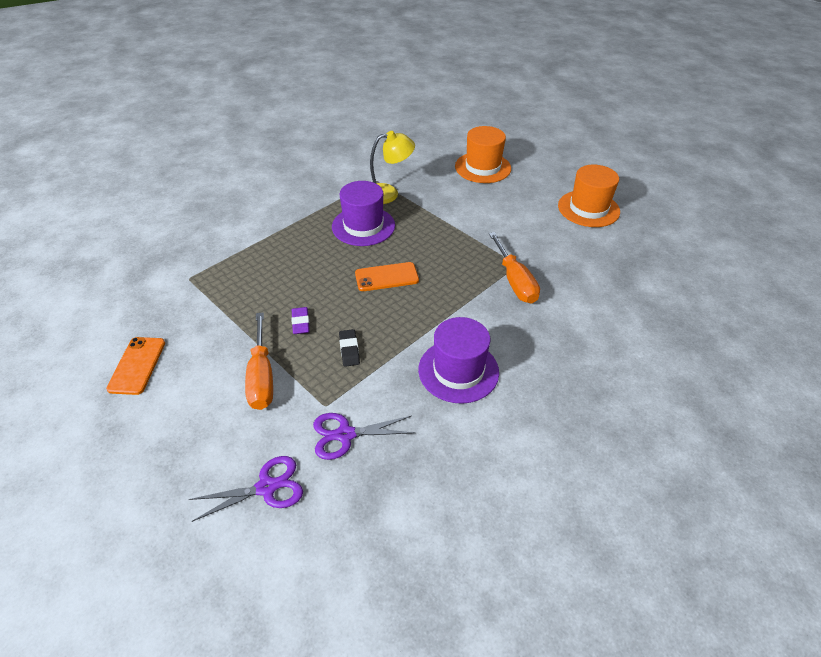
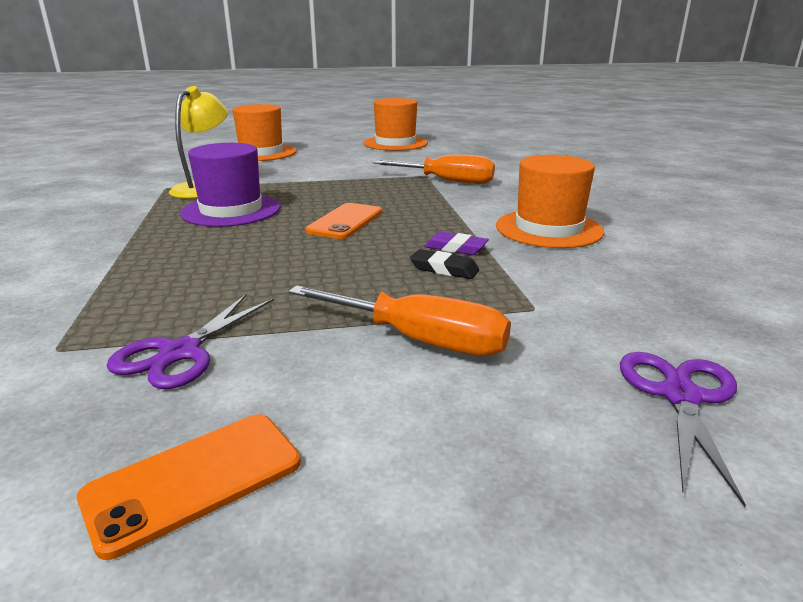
camera: 55 degrees left, 20 degrees down
(137, 365) = (194, 480): orange phone -> orange phone turned 75 degrees counterclockwise
(300, 323) = (344, 285): purple eraser -> purple eraser (455, 248)
(345, 435) = (604, 309): purple scissors -> purple scissors (180, 353)
(458, 370) = (548, 229): purple hat -> orange hat

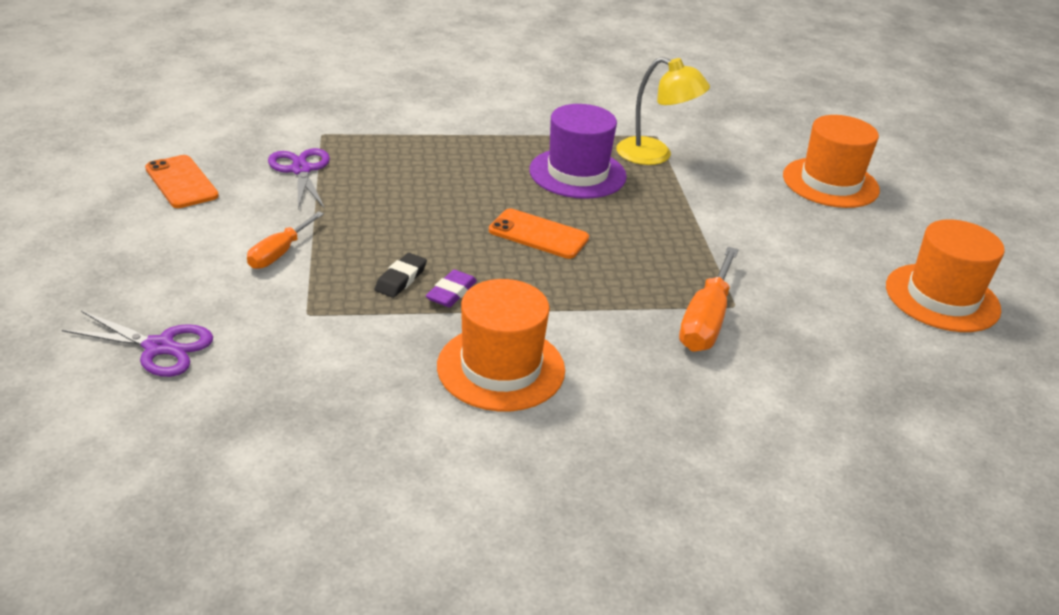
camera: 90 degrees right, 10 degrees up
(180, 353) = (301, 170): purple scissors -> purple scissors turned 45 degrees clockwise
(419, 340) = (279, 253): orange screwdriver -> orange screwdriver, size x0.64

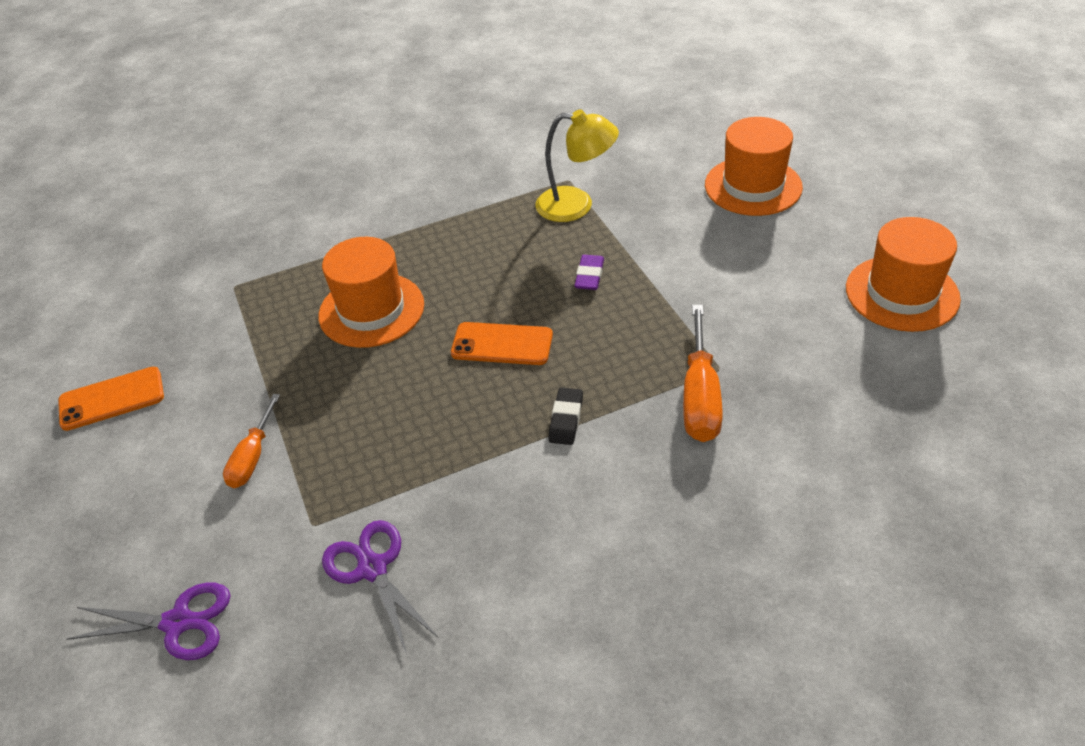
camera: 10 degrees left, 10 degrees up
(181, 182) = (112, 399): orange phone -> orange phone turned 60 degrees counterclockwise
(301, 170) = (231, 341): purple scissors -> purple scissors (372, 568)
(401, 279) = (389, 448): black eraser -> black eraser (566, 419)
(451, 292) = (445, 447): purple eraser -> purple eraser (589, 276)
(501, 368) = (529, 524): orange hat -> orange hat (371, 310)
(577, 173) = (510, 253): purple hat -> none

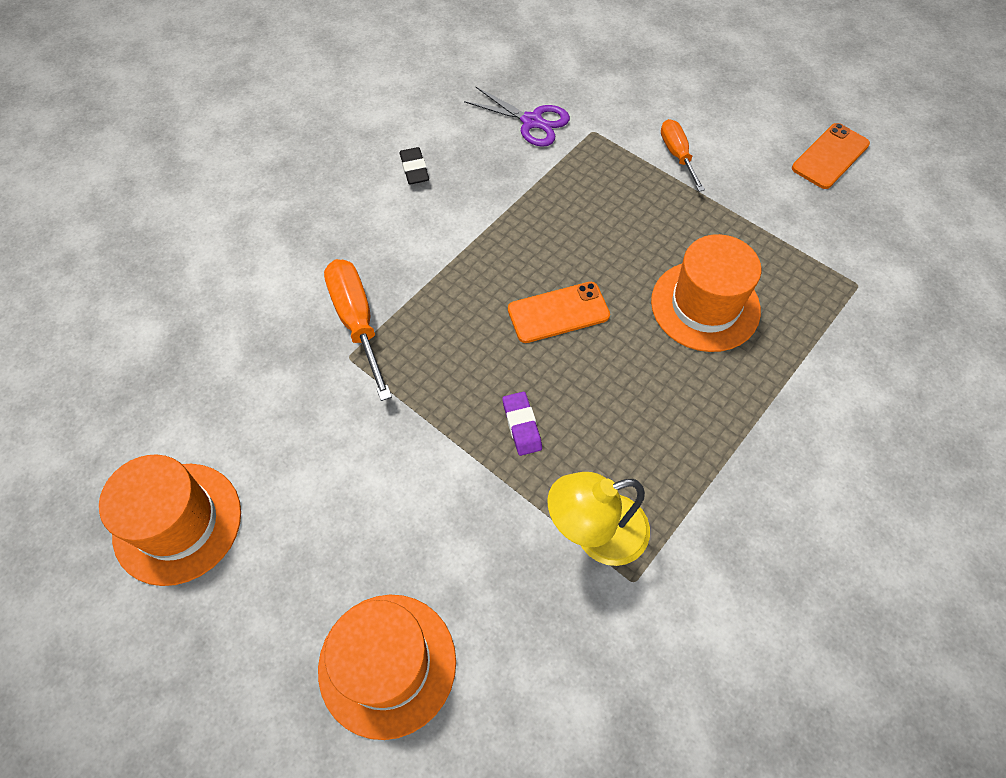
camera: 150 degrees right, 15 degrees up
(178, 622) = (624, 61): purple scissors -> none
(566, 419) = (461, 262): black eraser -> black eraser (414, 169)

